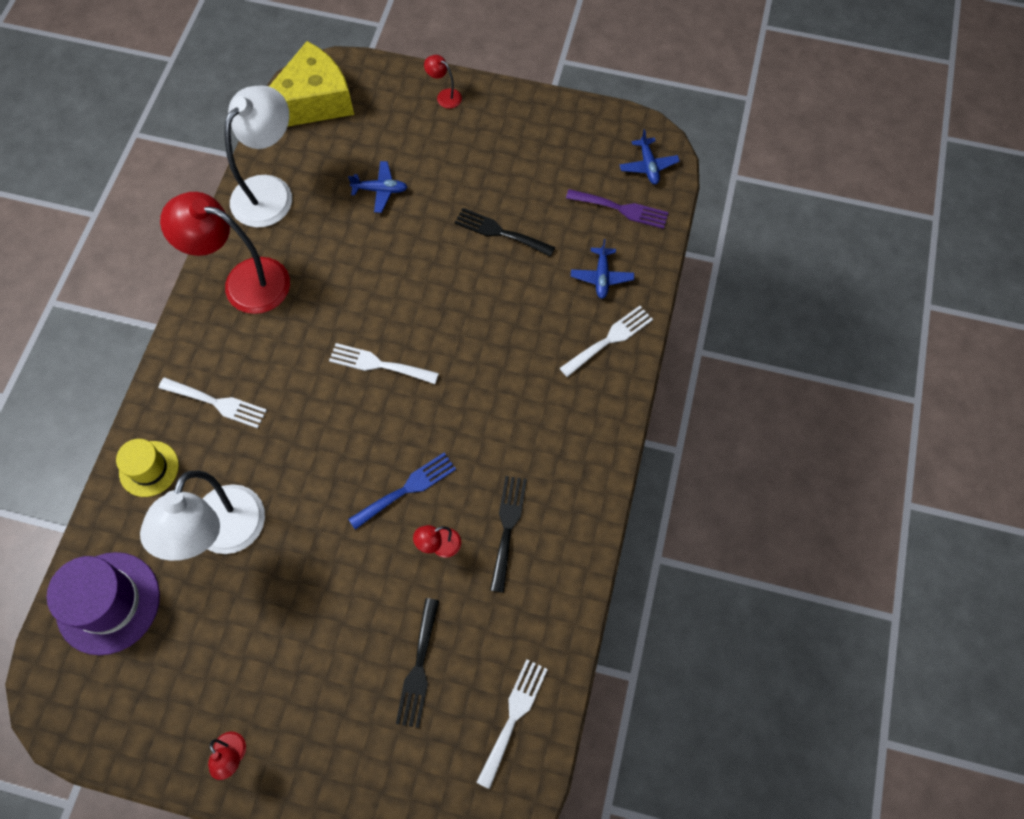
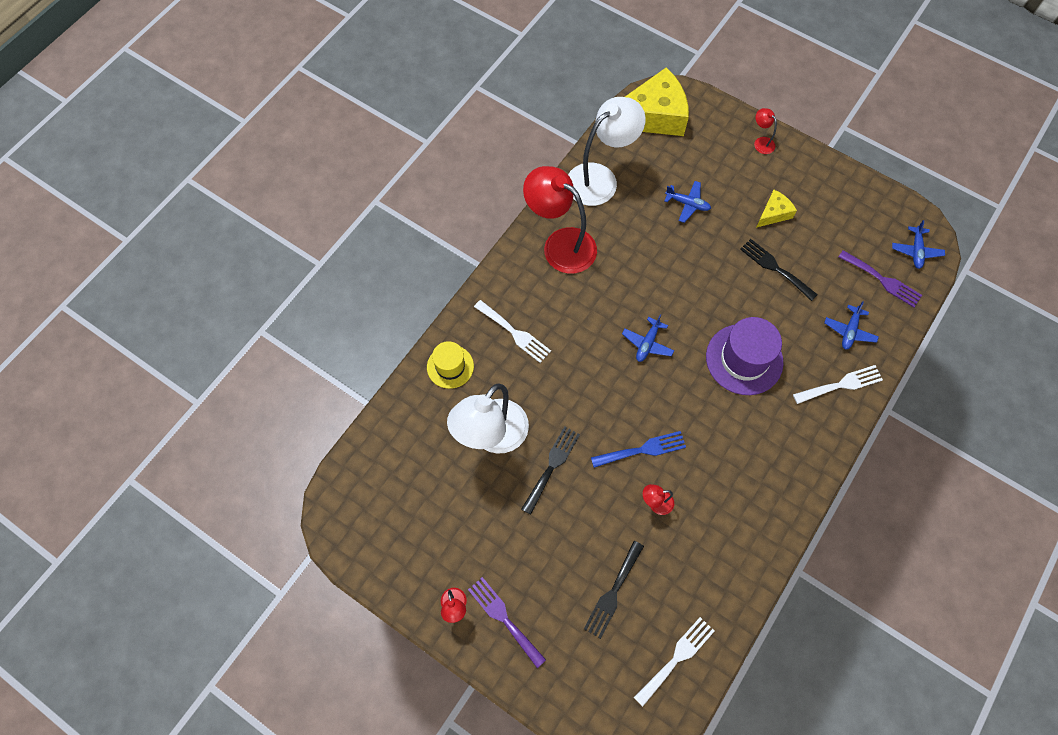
camera: 20 degrees right, 0 degrees up
(108, 603) = (394, 458): purple hat -> purple hat (744, 359)
(297, 747) = (504, 618): none -> purple fork
(378, 364) = (647, 343): white fork -> blue plane
(481, 171) = (773, 213): none -> yellow cheese
(507, 527) = (714, 507): black fork -> black fork (552, 466)

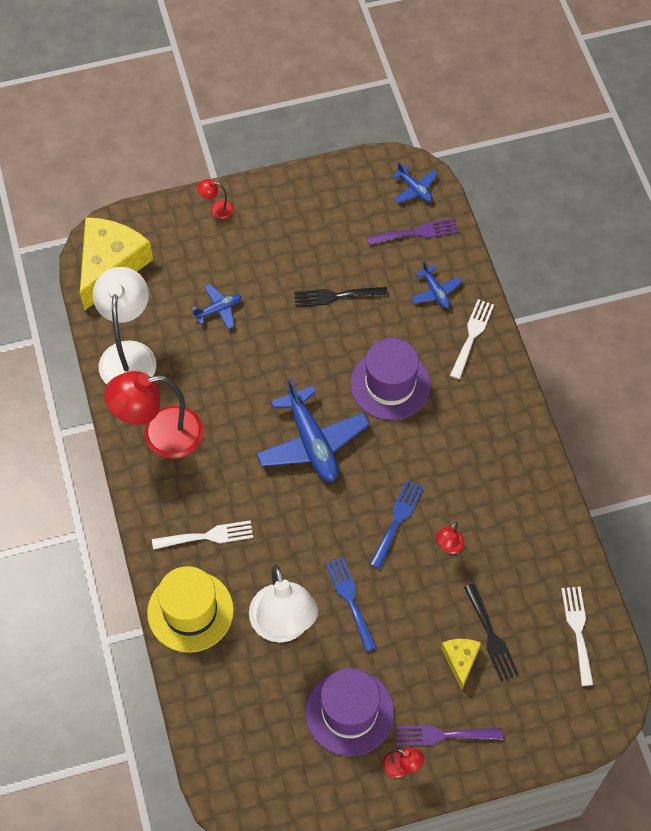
camera: 50 degrees left, 5 degrees down
(450, 366) = (190, 611): yellow hat -> yellow hat, size x1.64
(466, 535) = (349, 712): none -> purple hat
(552, 466) = (350, 599): black fork -> blue fork
(647, 343) = (312, 443): blue plane -> blue plane, size x2.01
(773, 213) = (288, 256): yellow cheese -> yellow cheese (460, 660)

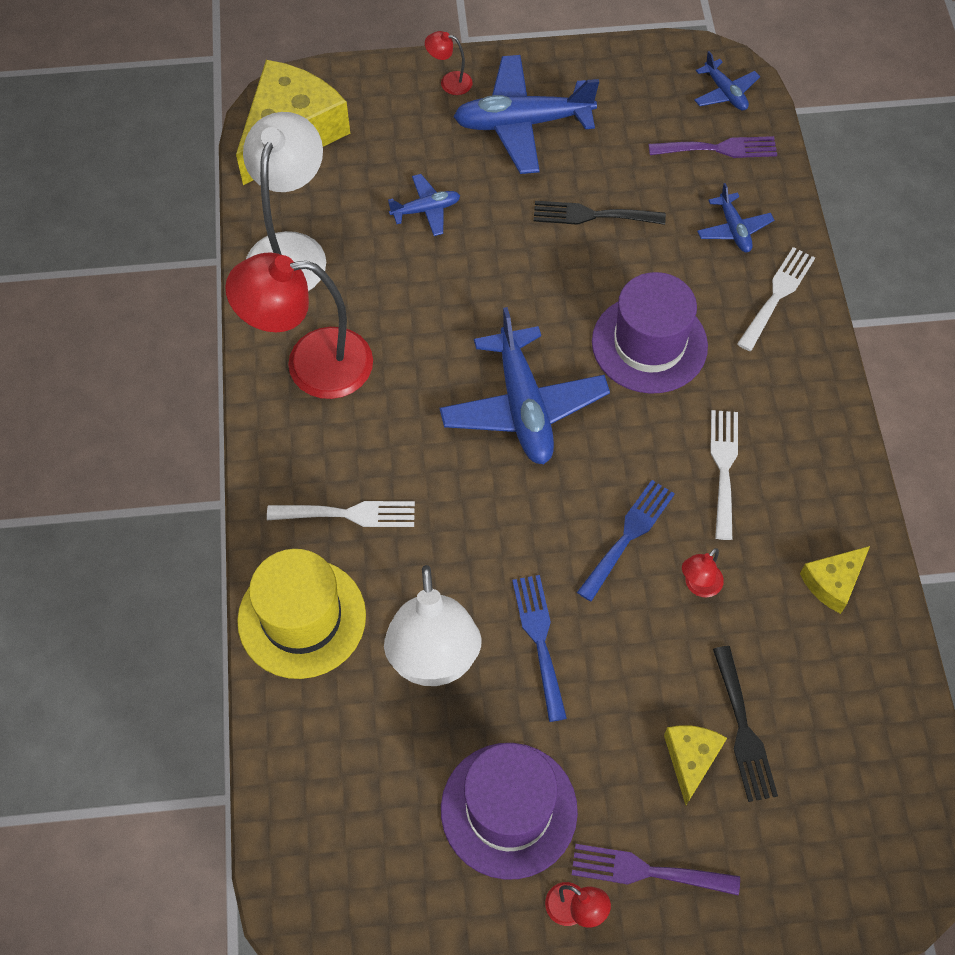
camera: 10 degrees right, 0 degrees up
(274, 234) = (522, 123): none -> blue plane
(535, 530) = (833, 582): none -> yellow cheese
(577, 630) = (878, 744): white fork -> white fork (723, 467)

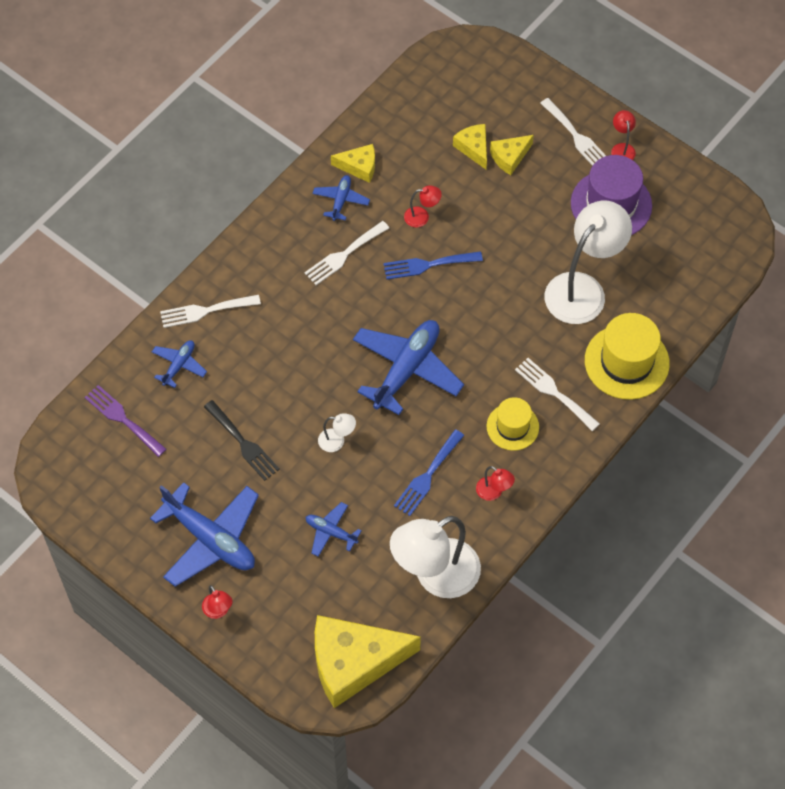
camera: 135 degrees left, 0 degrees up
(311, 364) = (493, 492): red lamp -> red lamp, size x0.42
(356, 442) = (512, 427): none -> yellow hat
(511, 286) = (337, 441): none -> white lamp
(539, 639) = (522, 257): blue fork -> blue fork (427, 476)
(646, 871) = (576, 137): purple fork -> white fork
(649, 344) = (303, 344): purple hat -> none
(725, 93) = (71, 450): blue plane -> blue plane (341, 200)
(743, 730) = (473, 148): black fork -> yellow cheese

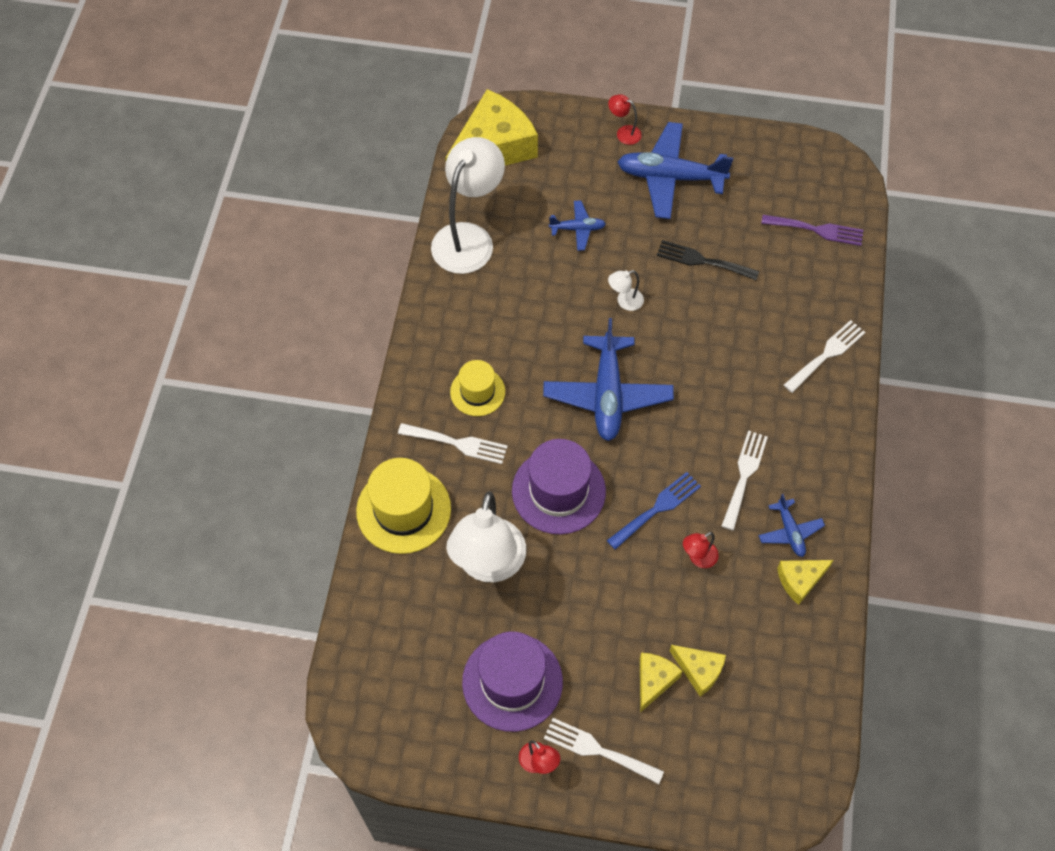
camera: 150 degrees right, 0 degrees up
(179, 365) = (809, 296): blue plane -> none
(427, 476) = (527, 312): blue fork -> none
(493, 492) = (460, 327): red lamp -> none
(495, 315) = (558, 491): none -> purple hat

